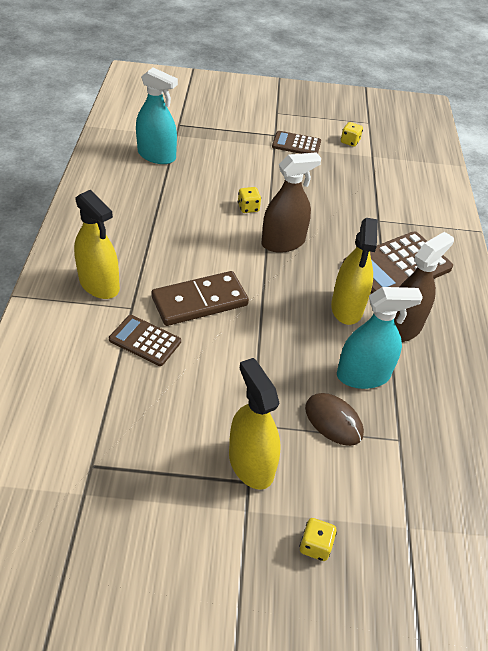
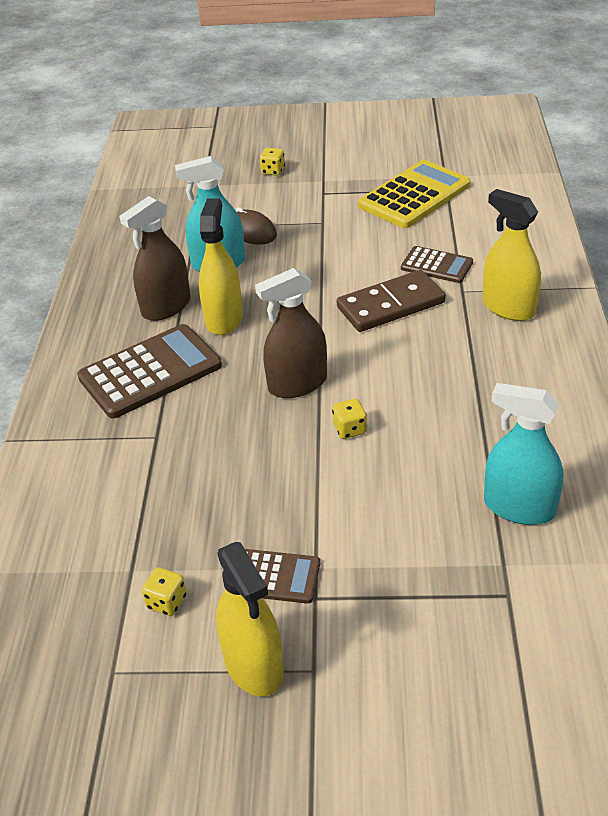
camera: 175 degrees left, 5 degrees down
(135, 457) = (414, 195): none -> yellow calculator
(251, 464) = (322, 201): yellow spray bottle -> yellow spray bottle (253, 665)

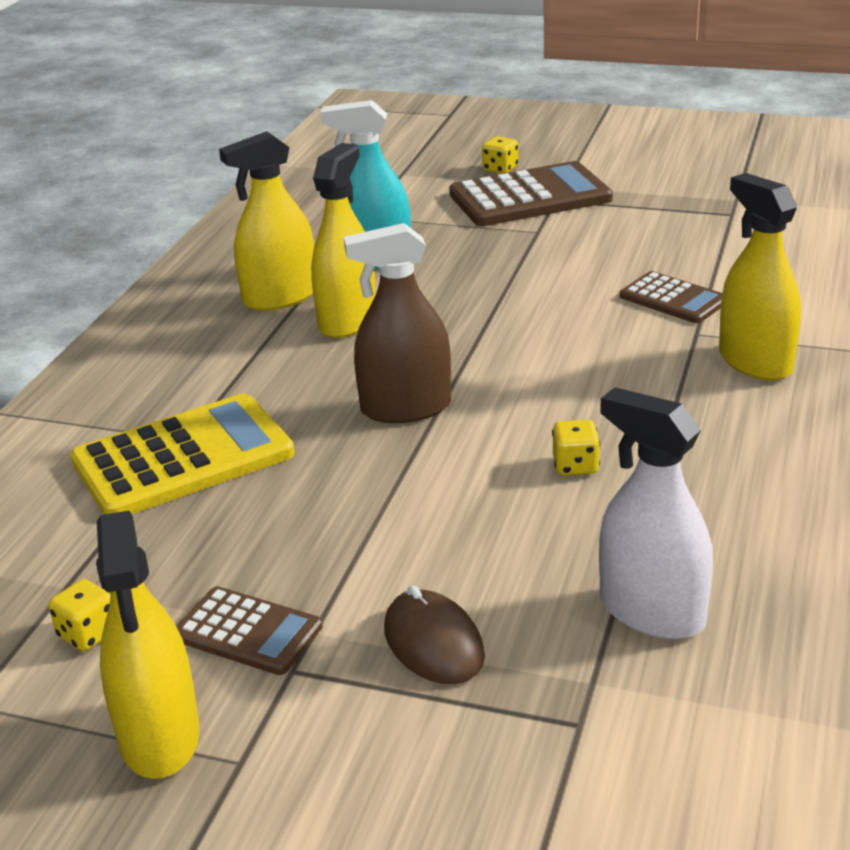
camera: 15 degrees right, 10 degrees down
(150, 372) = (219, 365): brown calculator -> brown calculator (530, 197)
(166, 307) = (280, 297): brown spray bottle -> yellow spray bottle
(251, 231) = (437, 230): brown mouse -> brown mouse (433, 643)
(349, 429) = (450, 472): yellow dice -> yellow dice (575, 466)
(390, 305) = (584, 336): brown domino -> none
(414, 195) = (681, 217): yellow calculator -> yellow calculator (183, 458)
(519, 507) = (651, 612): turquoise spray bottle -> white spray bottle

